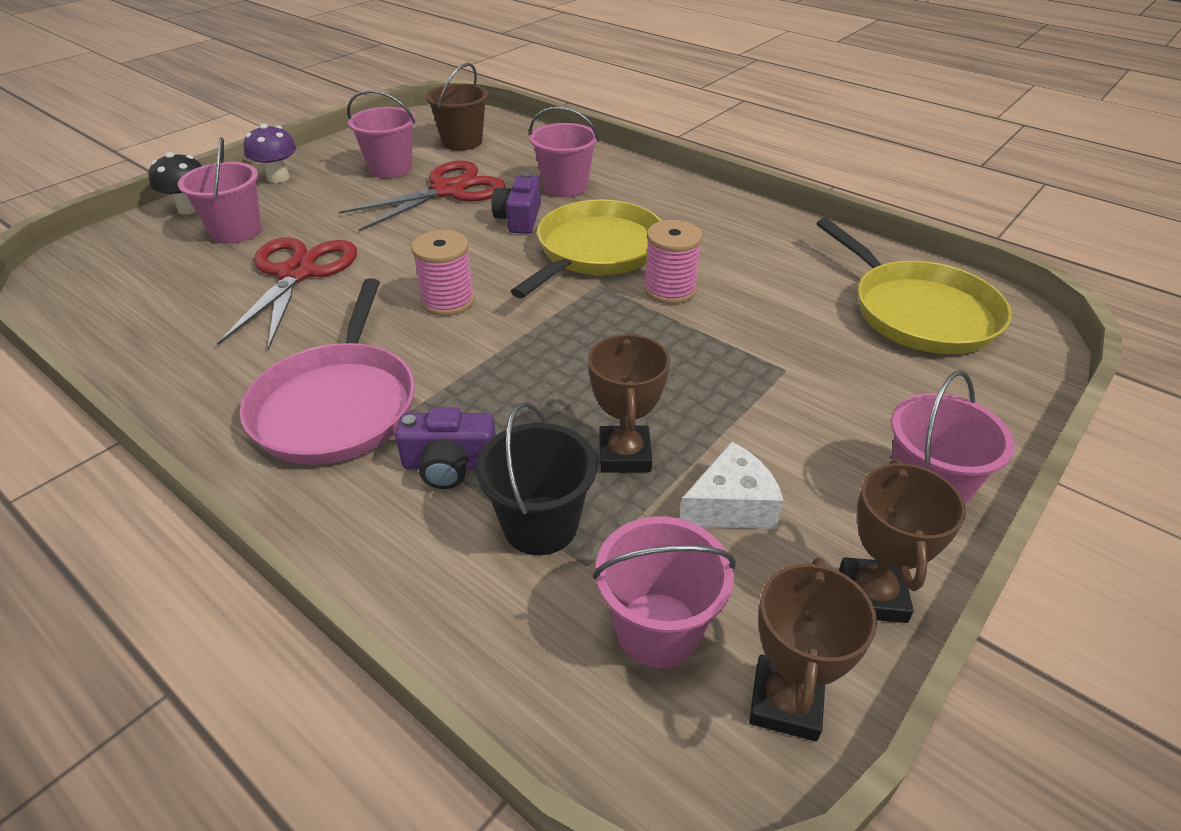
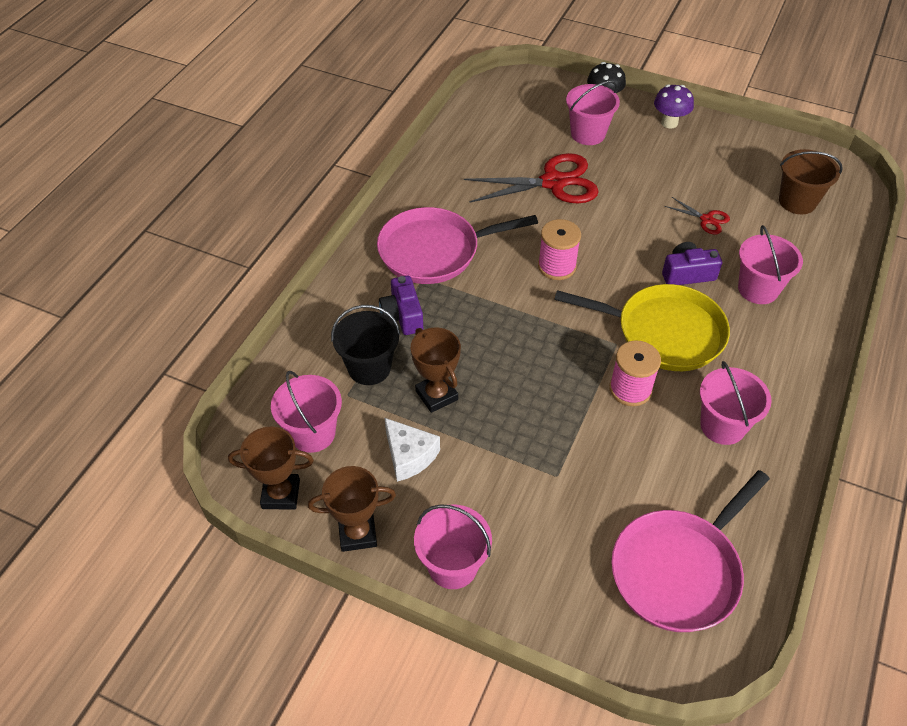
camera: 75 degrees right, 10 degrees up
(390, 168) = (721, 175): pink bucket -> pink bucket (722, 426)
(448, 191) = (706, 219): red scissors -> red scissors, size x0.47
(625, 454) = (436, 395): brown trophy -> brown trophy turned 75 degrees clockwise
(919, 312) = (679, 570): yellow pan -> pink pan

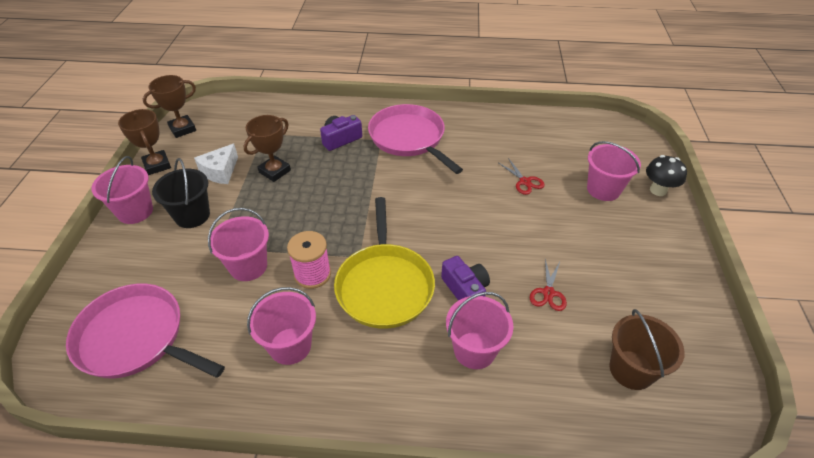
camera: 70 degrees right, 5 degrees down
(281, 494) = (182, 129): brown trophy -> brown trophy turned 75 degrees clockwise
(312, 433) = (230, 128): pink bucket -> pink bucket (248, 266)
(369, 368) = (289, 137): black bucket -> black bucket (192, 215)
(553, 182) = (524, 182): red scissors -> red scissors, size x0.47
(557, 266) = (428, 204): pink spool -> none
(669, 123) = (668, 241): purple mushroom -> none

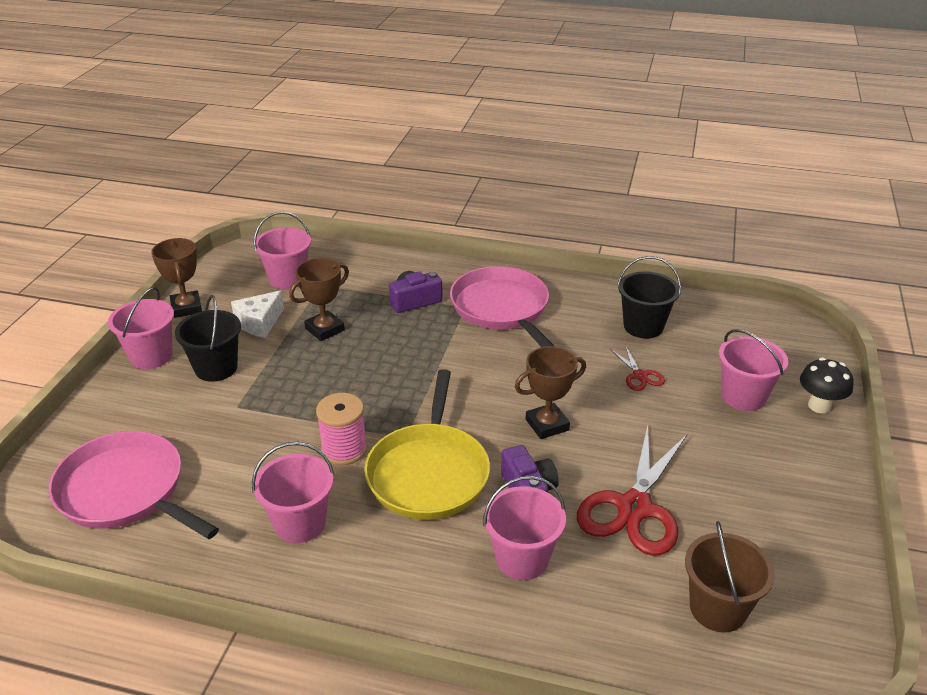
camera: 10 degrees right, 10 degrees down
(182, 129) = (224, 270): brown trophy -> brown trophy (547, 425)
(248, 266) = (270, 431): pink bucket -> pink bucket (287, 279)
(517, 141) = (643, 326): none -> black bucket
(548, 293) = (634, 508): red scissors -> red scissors, size x2.13

